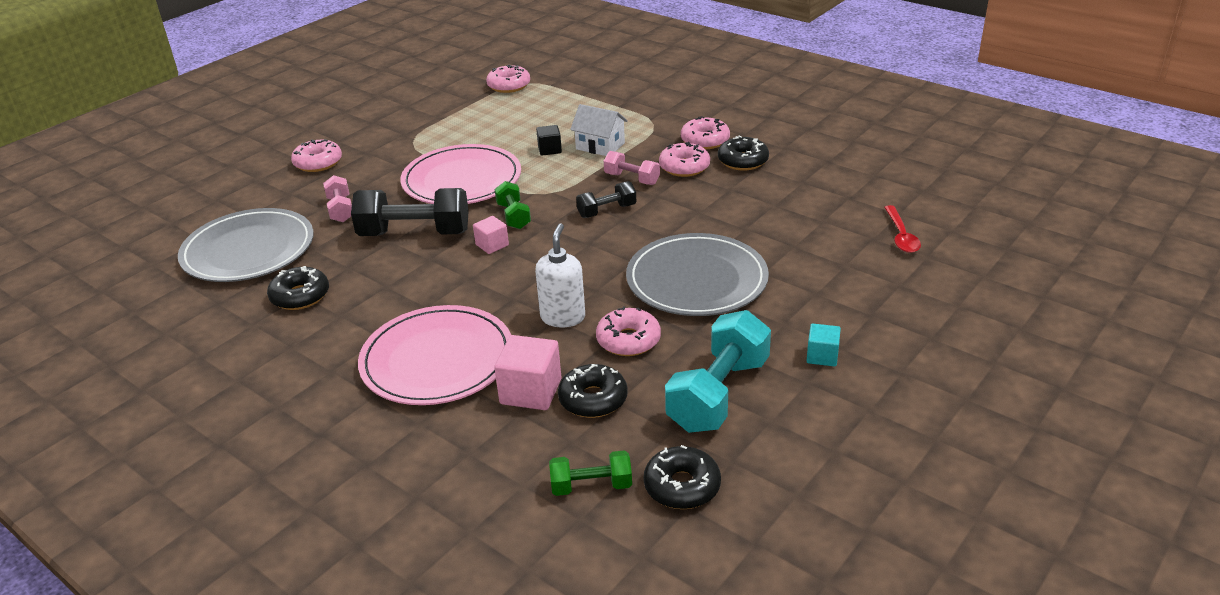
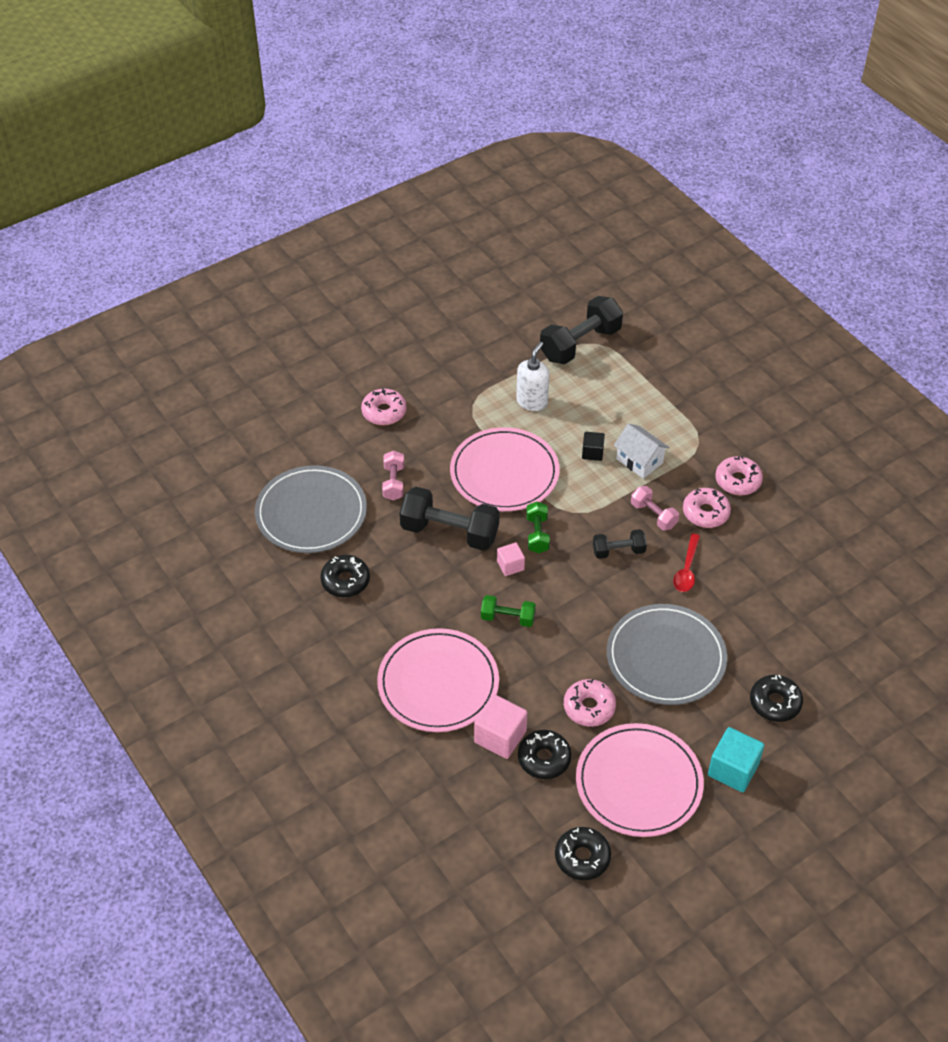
camera: 15 degrees right, 15 degrees up
(509, 86) = (580, 344): pink donut -> black dumbbell
(563, 317) = (545, 667): white soap dispenser -> white soap dispenser (532, 401)
(591, 486) = (519, 837): green dumbbell -> green dumbbell (507, 618)
(718, 394) = (639, 782): turquoise dumbbell -> pink plate
(743, 161) = (761, 520): black donut -> black donut (775, 703)
(822, 356) = (733, 769): turquoise cube -> turquoise cube, size x1.69
(901, 236) = (859, 657): red spoon -> red spoon (686, 569)

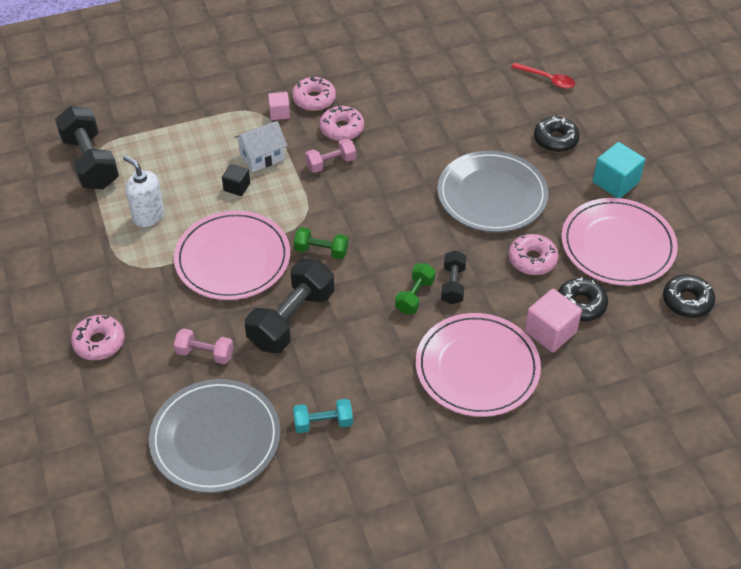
camera: 75 degrees left, 0 degrees up
(345, 581) = (323, 423): black donut -> turquoise dumbbell
(510, 565) = (352, 280): pink cube -> pink cube (279, 113)
(618, 551) = (363, 197): black dumbbell -> black dumbbell (453, 285)
(686, 569) = (400, 157): red spoon -> red spoon (547, 79)

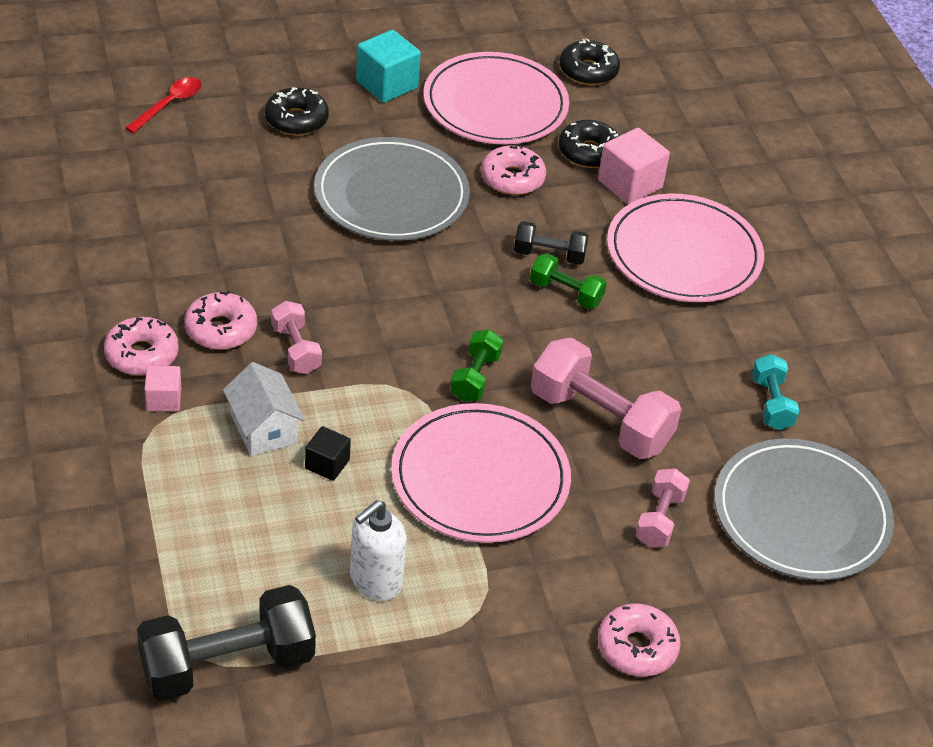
camera: 90 degrees left, 5 degrees down
(291, 319) = (600, 420): black dumbbell -> pink dumbbell

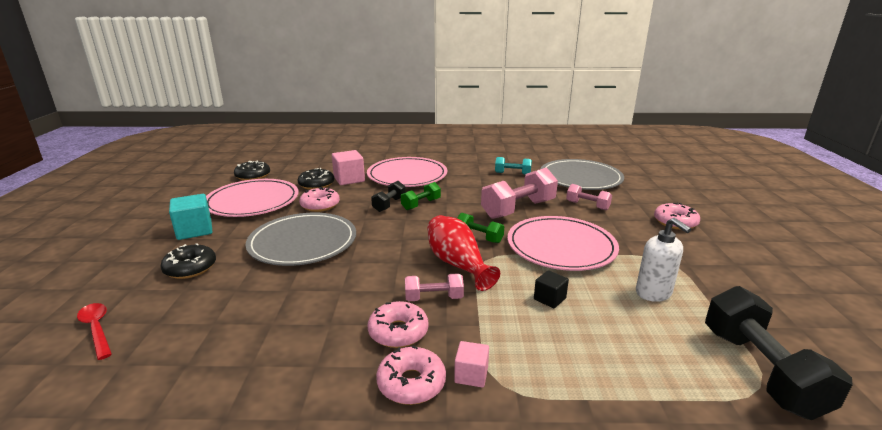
camera: 70 degrees left, 20 degrees down
(263, 429) = (512, 323): white house -> none
(386, 362) = (457, 264): none -> red vase

